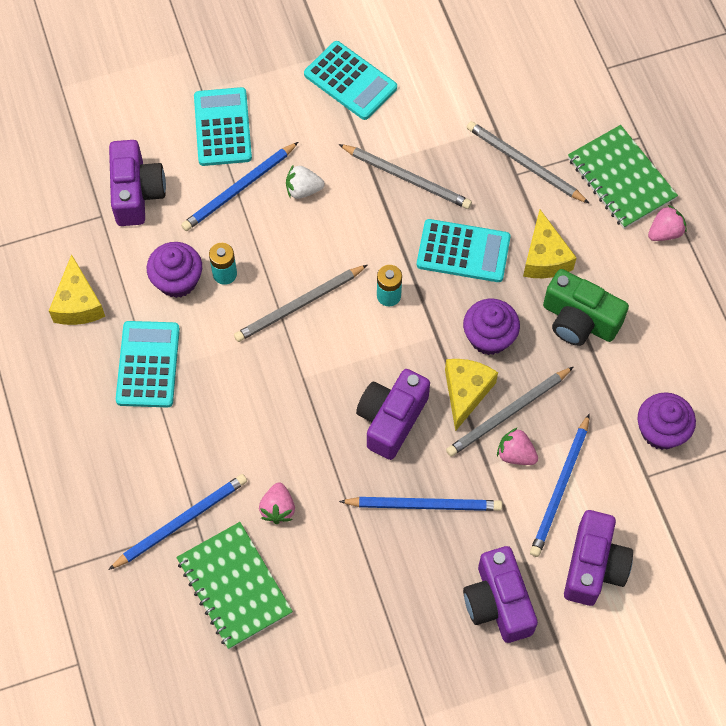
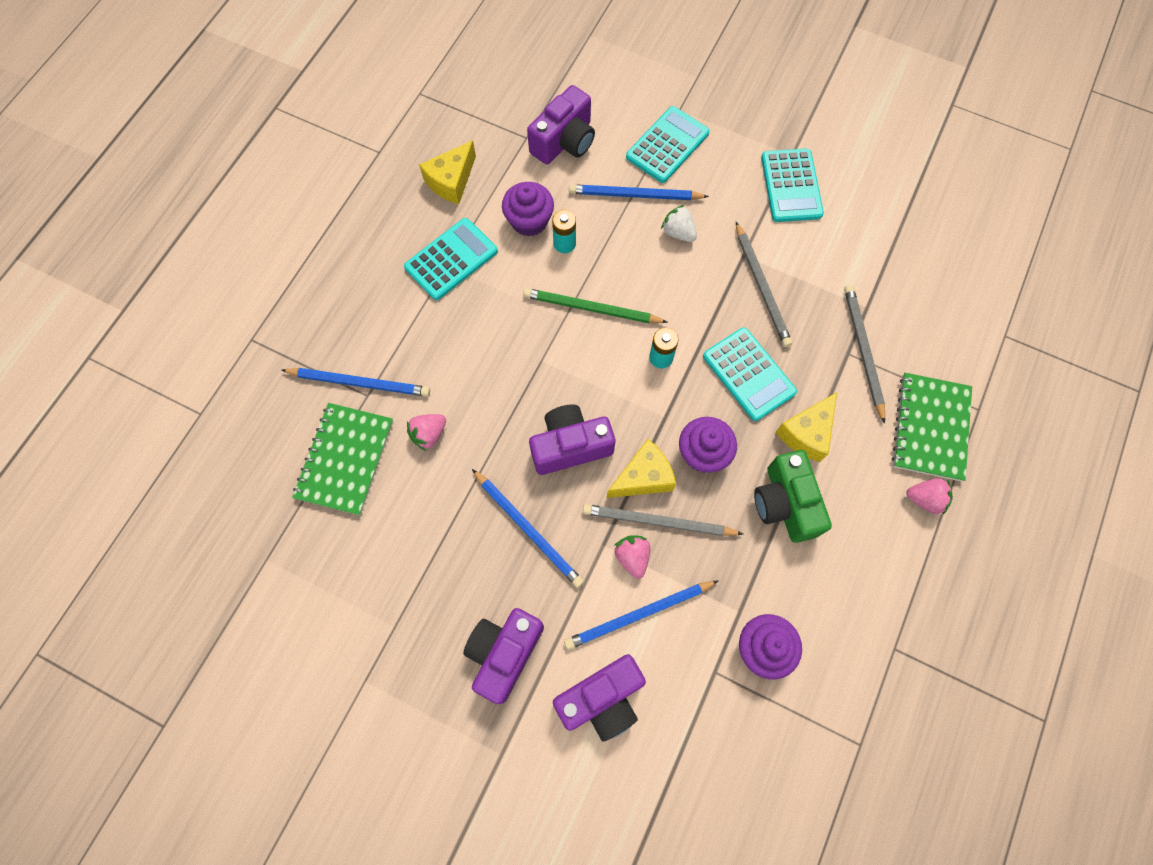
camera: 45 degrees right, 5 degrees up
(299, 305) = (591, 308): grey pencil -> green pencil

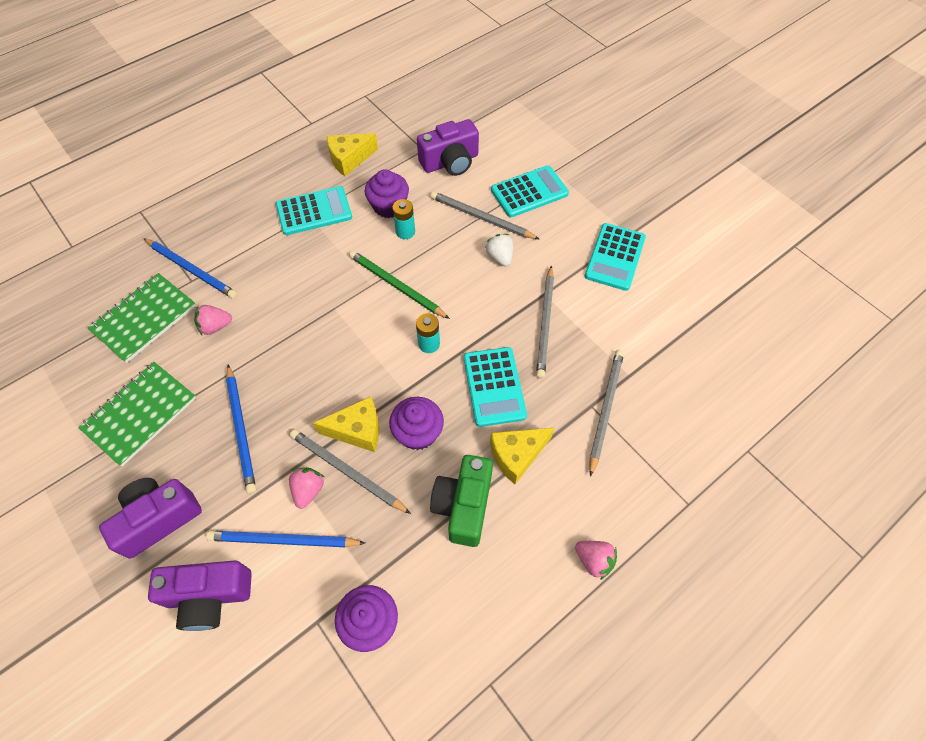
camera: 25 degrees right, 10 degrees down
(570, 446) = (315, 381): purple camera -> none
(634, 195) = (481, 218): blue pencil -> grey pencil
(930, 427) = (633, 500): green notebook -> green notebook (140, 414)

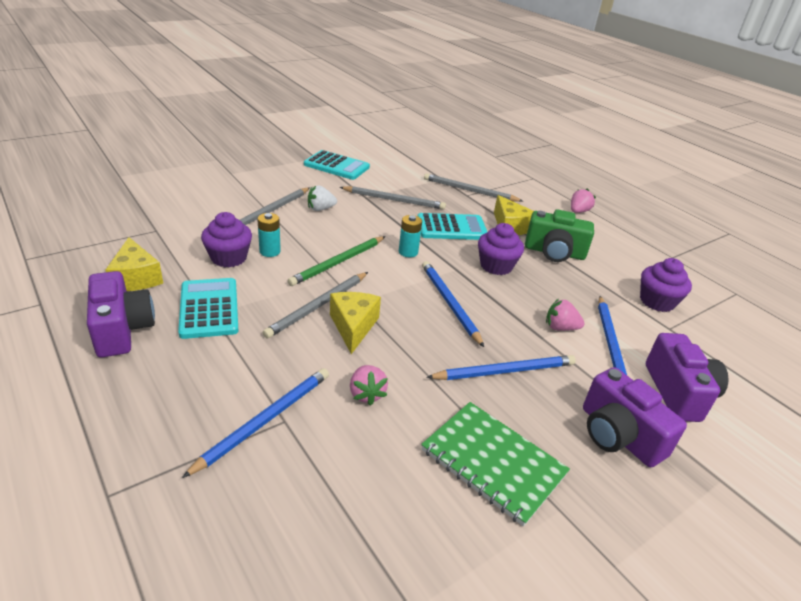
camera: 90 degrees left, 25 degrees down
(144, 319) = (341, 470): green notebook -> none
(340, 384) = (449, 303): none -> blue pencil
(347, 471) = (538, 305): grey pencil -> grey pencil (318, 306)
(357, 430) = (497, 296): yellow cheese -> yellow cheese (353, 326)
(450, 162) = (186, 218): purple camera -> purple camera (122, 329)
(529, 192) = (250, 186): turquoise calculator -> none

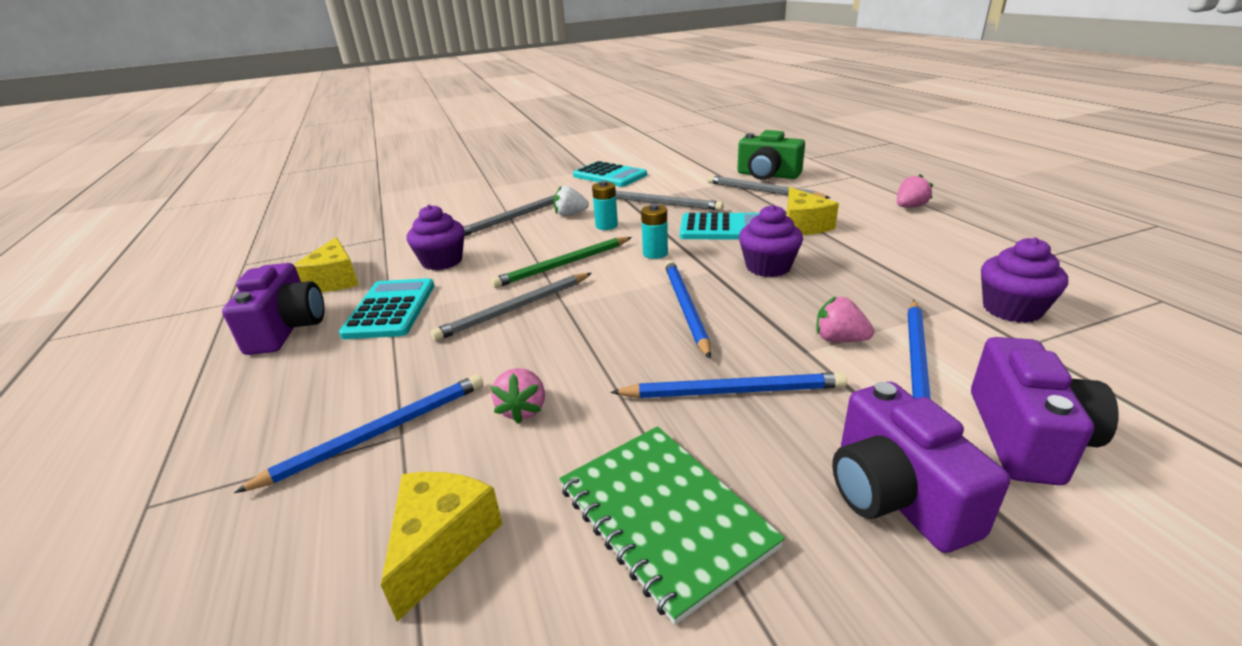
camera: 20 degrees right, 5 degrees down
(270, 251) = (490, 255): turquoise battery -> turquoise battery (606, 226)
(353, 326) = (546, 331): yellow cheese -> yellow cheese (441, 544)
(554, 252) = (859, 251): green camera -> green camera (767, 175)

